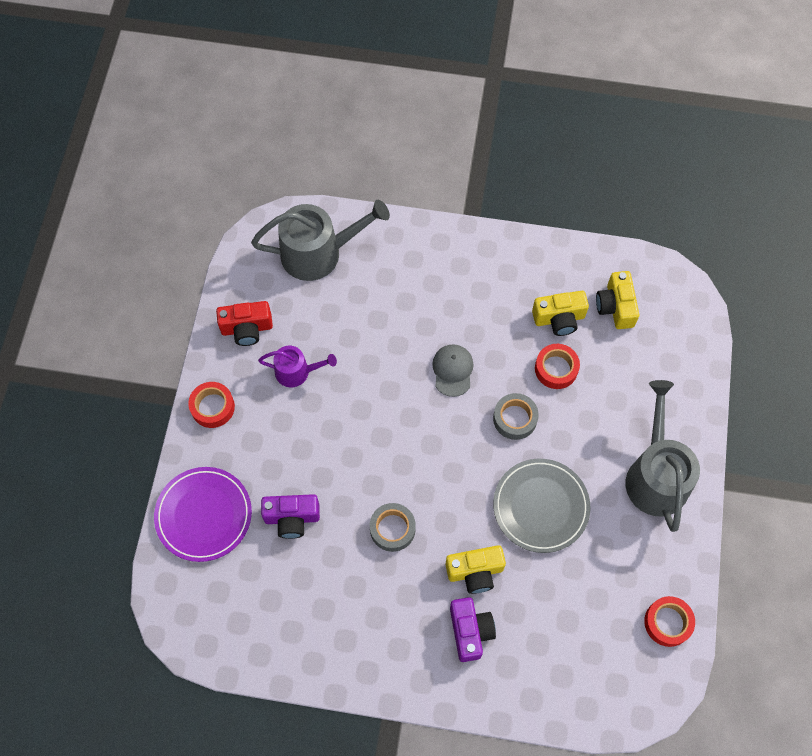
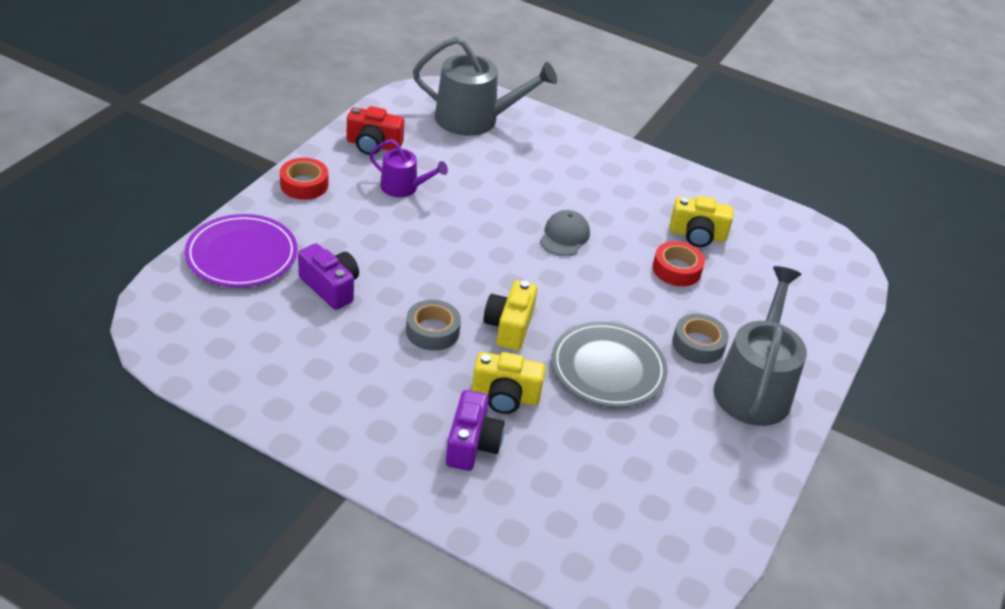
camera: 15 degrees right, 25 degrees down
(292, 518) = (330, 287): purple camera -> purple camera turned 150 degrees counterclockwise
(515, 419) = (613, 291): grey tape -> grey tape (698, 344)
(615, 307) = (763, 245): yellow camera -> yellow camera (509, 326)
(667, 622) = (715, 520): red tape -> none

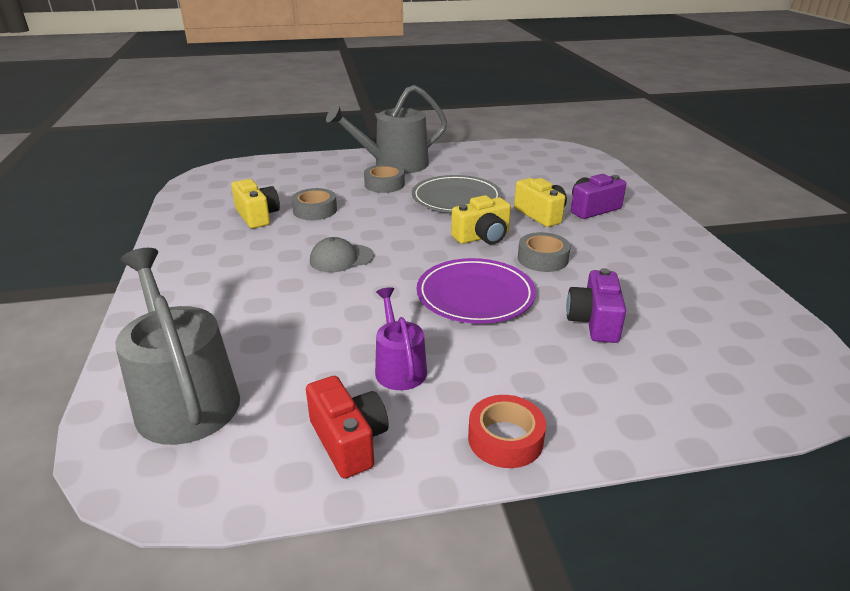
camera: 125 degrees left, 10 degrees down
(241, 255) = (665, 396): purple plate -> purple plate (475, 295)
(676, 269) = (315, 210): red tape -> grey tape

